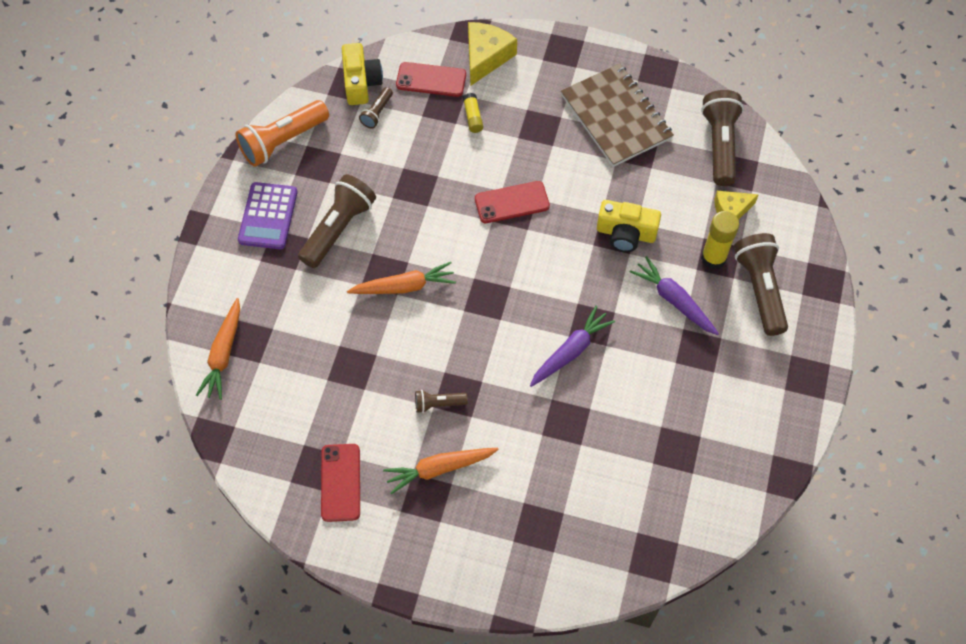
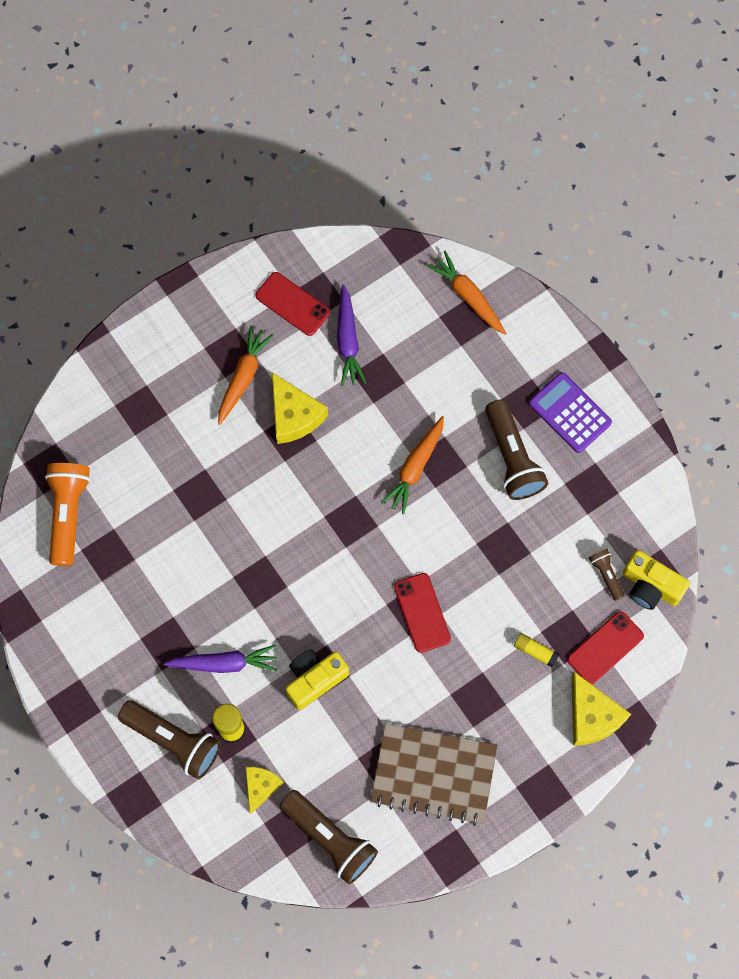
camera: 130 degrees right, 10 degrees up
(282, 141) = (638, 476): orange flashlight -> orange flashlight (68, 514)
(438, 404) = (294, 415): brown flashlight -> yellow cheese
(512, 202) = (422, 612): red phone -> red phone turned 45 degrees counterclockwise
(570, 351) = (251, 546): purple carrot -> purple carrot (348, 341)

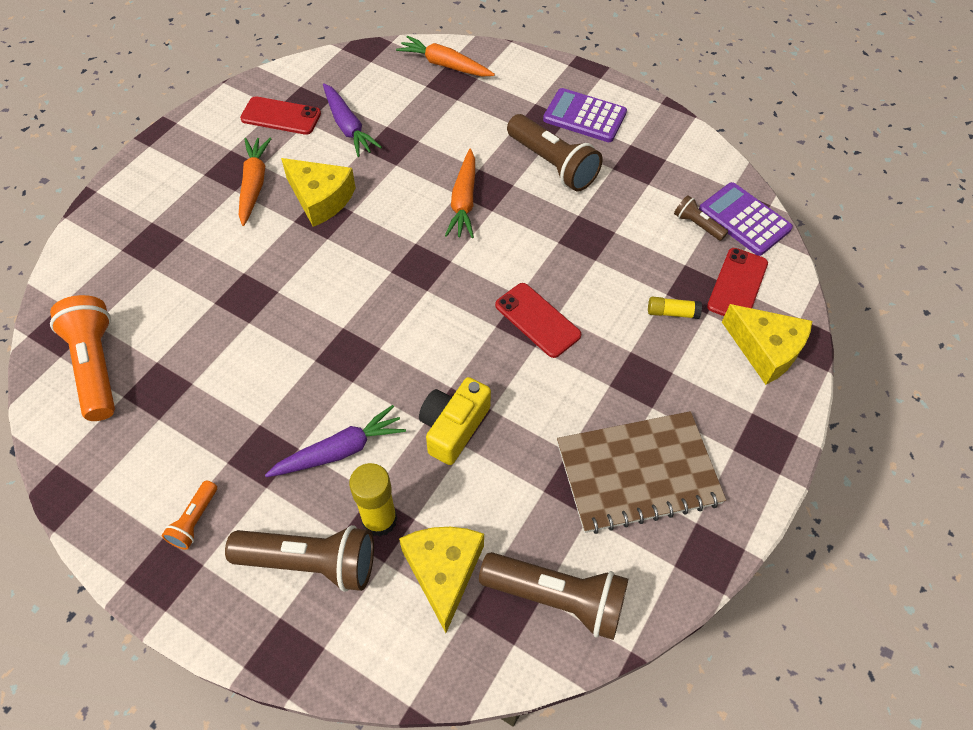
camera: 25 degrees left, 15 degrees down
(104, 675) = (194, 520): none -> orange flashlight
(261, 786) = (443, 571): yellow cheese -> yellow cheese, size x1.56
(651, 586) = (744, 219): yellow camera -> purple calculator

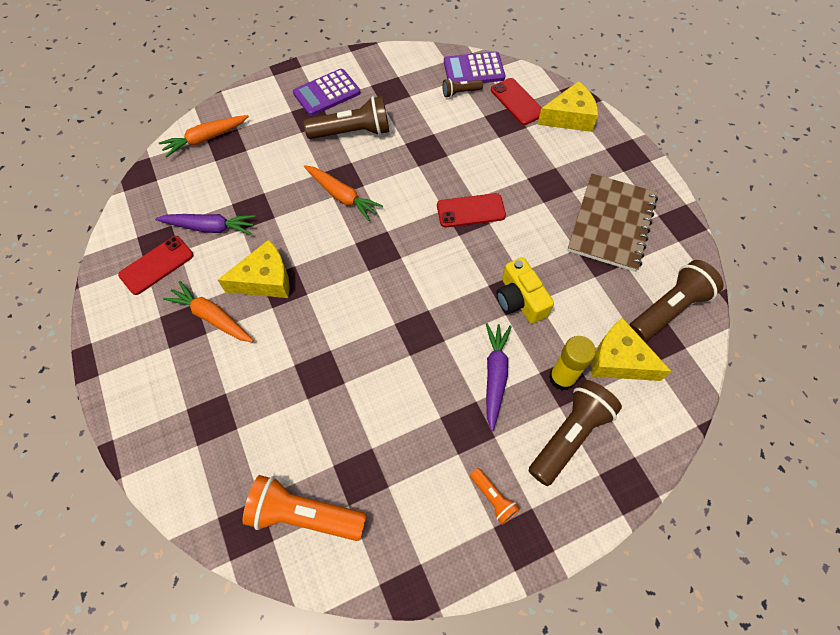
camera: 55 degrees left, 5 degrees up
(672, 313) = (514, 142): yellow glue stick -> none

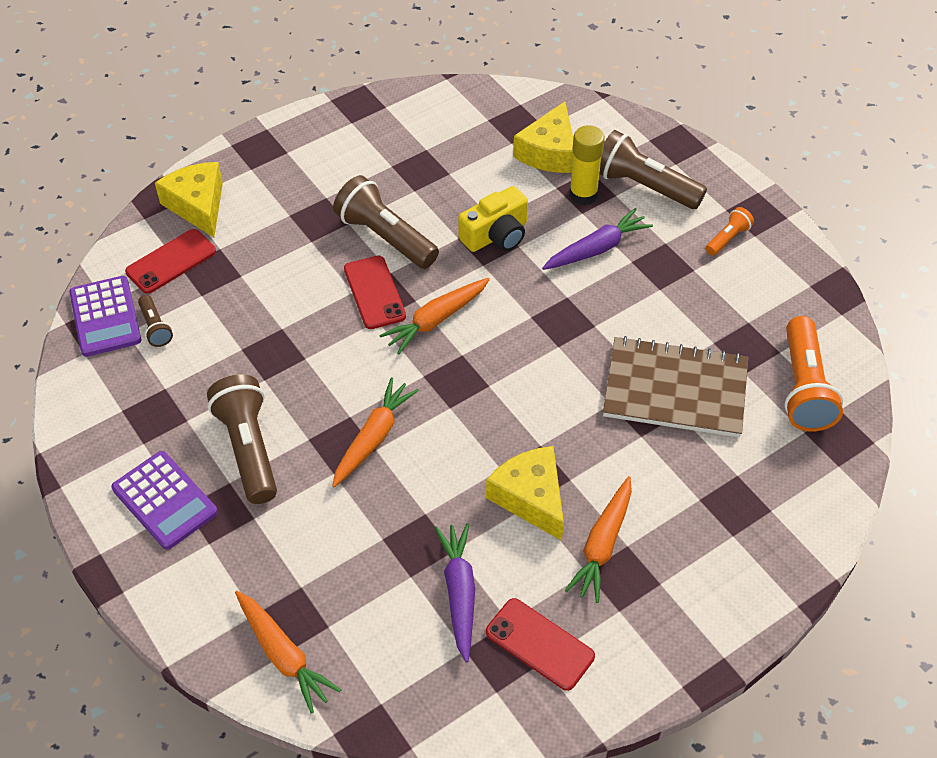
camera: 100 degrees left, 10 degrees down
(437, 245) = (436, 320): none -> orange carrot
(495, 375) = (597, 248): purple carrot -> purple carrot turned 150 degrees clockwise
(611, 223) = (371, 161): brown notebook -> brown notebook (675, 389)
(668, 309) = (477, 115): brown flashlight -> brown flashlight (385, 237)

